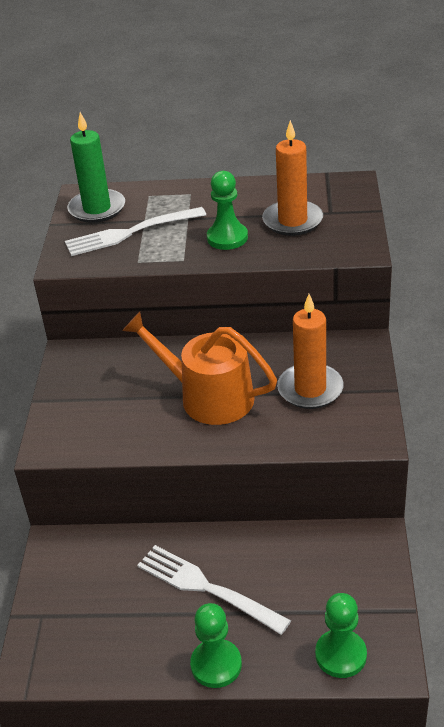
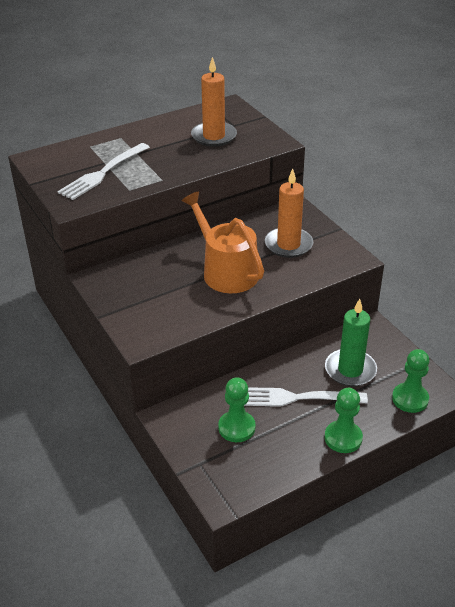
camera: 35 degrees left, 0 degrees up
(97, 209) = (58, 164): green candle -> green candle (350, 370)
(208, 397) = (226, 271): orange watering can -> orange watering can turned 60 degrees clockwise
(227, 238) = (179, 158): green pawn -> green pawn (236, 427)

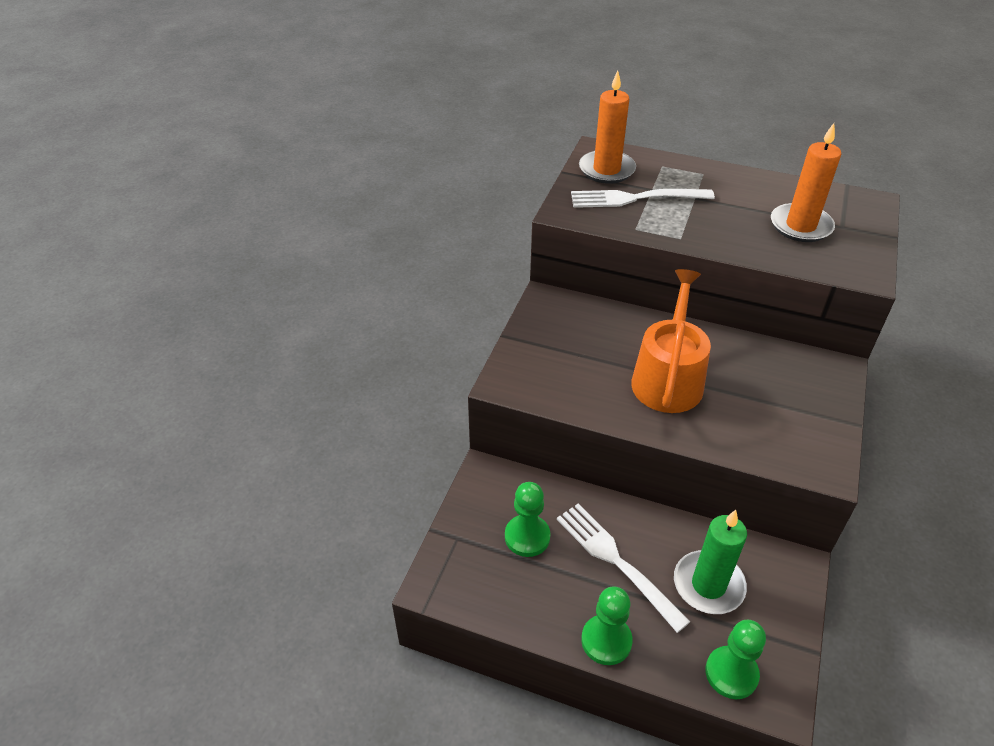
camera: 50 degrees right, 5 degrees up
(288, 245) = (772, 399): orange candle -> orange candle (606, 170)

